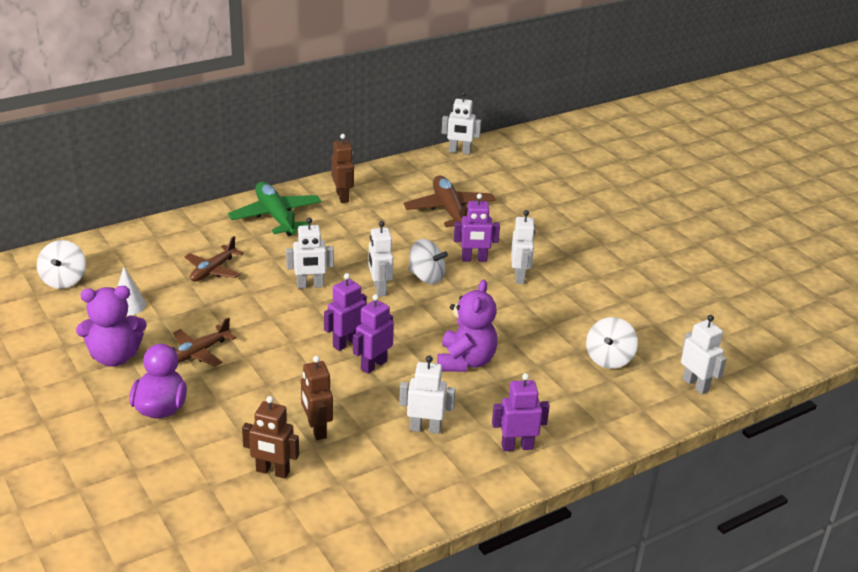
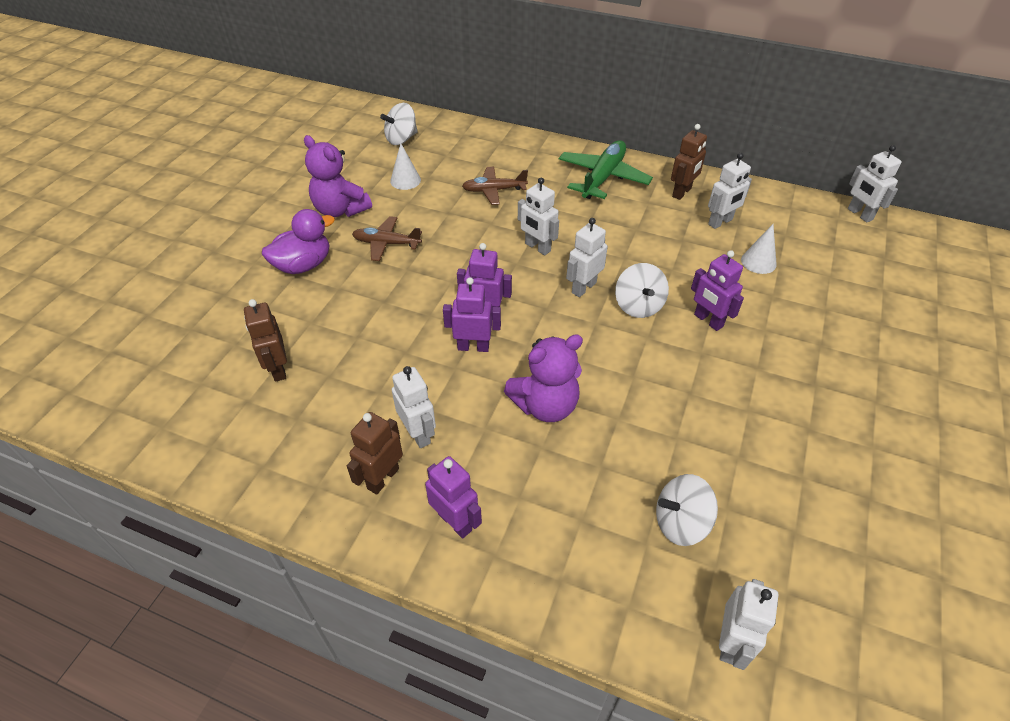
camera: 55 degrees right, 15 degrees up
(316, 429) = (353, 363): brown robot -> brown robot (383, 478)
(449, 211) = (758, 262): brown plane -> white cone
(519, 276) = (726, 368): white robot -> white robot (720, 222)

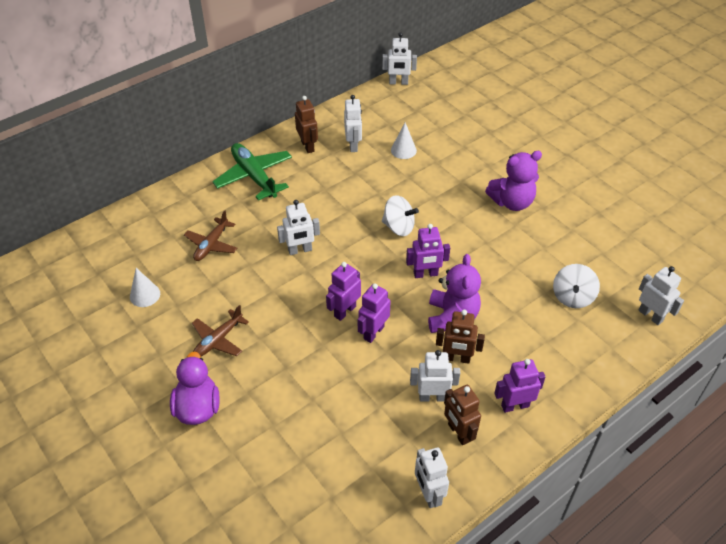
camera: 60 degrees left, 0 degrees up
(278, 369) = (311, 465): brown robot -> brown robot (457, 358)
(340, 210) = (144, 355): purple teddy bear -> purple teddy bear (512, 202)
(401, 139) = (81, 274): white spinning top -> none
(583, 288) = (361, 246): white robot -> white robot (428, 494)
(708, 321) = (435, 202): purple robot -> purple robot (425, 274)

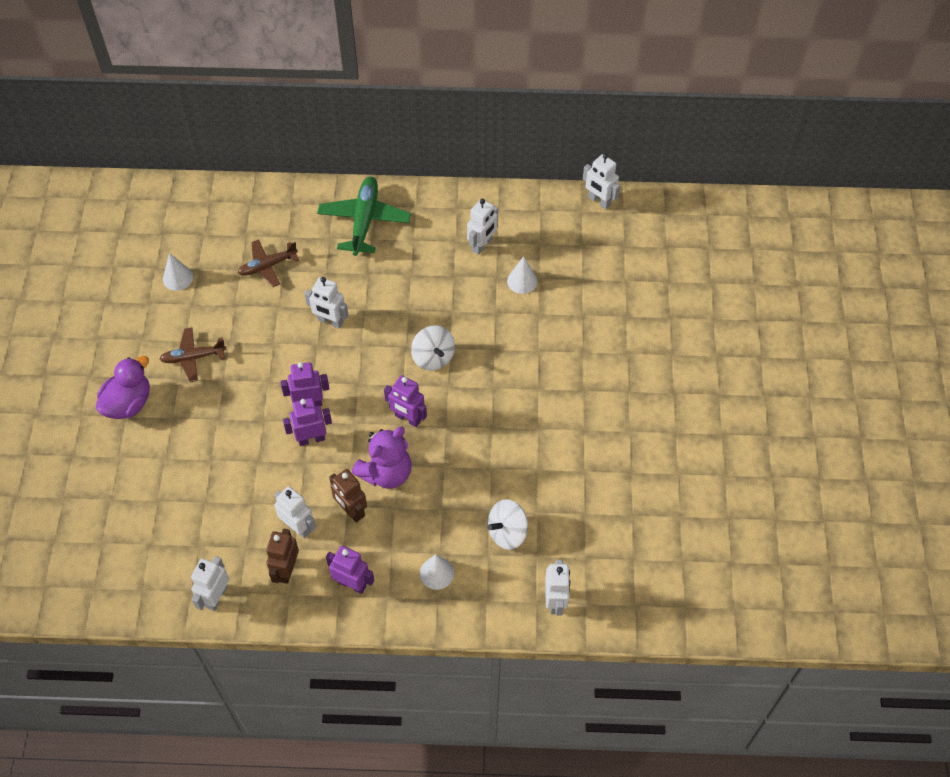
camera: 40 degrees right, 10 degrees up
(308, 146) = (441, 219): brown robot -> none
(512, 202) = (561, 404): purple teddy bear -> none
(560, 355) = (436, 573): none -> white cone

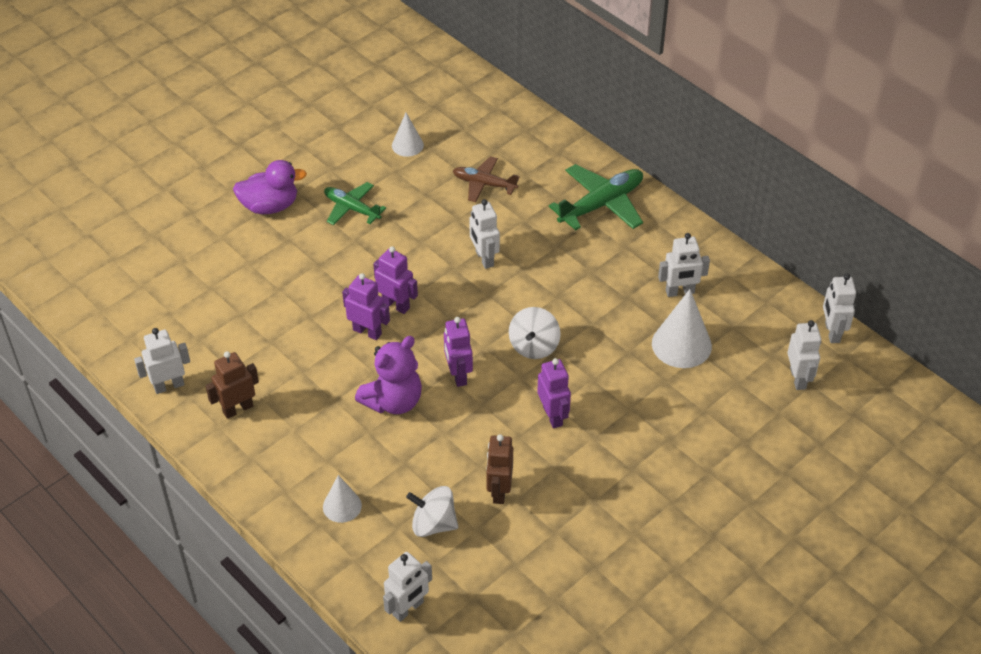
camera: 45 degrees right, 10 degrees down
(193, 357) = (352, 208): brown plane -> green plane
(298, 527) = (282, 386): white robot -> white robot (798, 378)
(351, 511) = (334, 406): brown robot -> brown robot (499, 491)
(352, 584) = (271, 459): purple robot -> purple robot (553, 416)
(386, 473) = (393, 401): purple teddy bear -> purple teddy bear turned 45 degrees counterclockwise
(522, 281) = (681, 344): white cone -> white cone, size x1.68

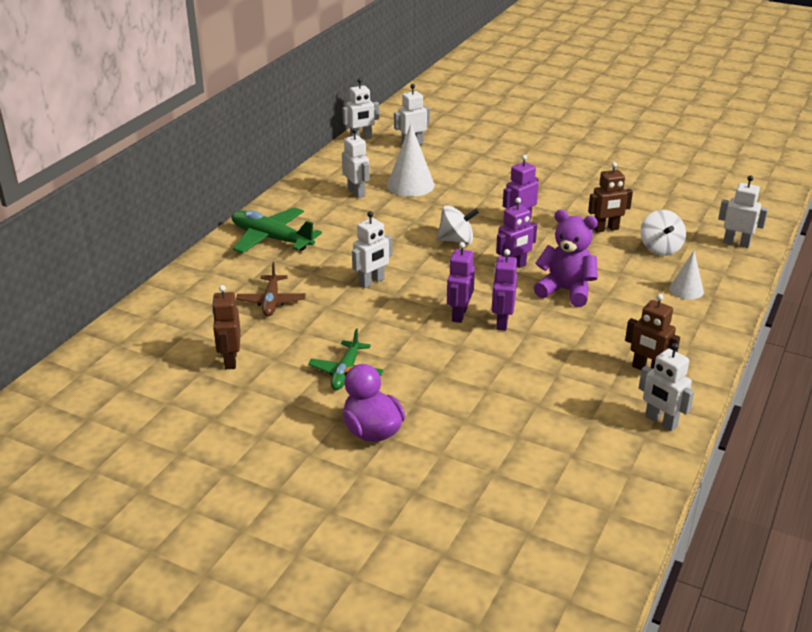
camera: 110 degrees left, 15 degrees down
(407, 145) = (230, 360): white cone -> brown robot

